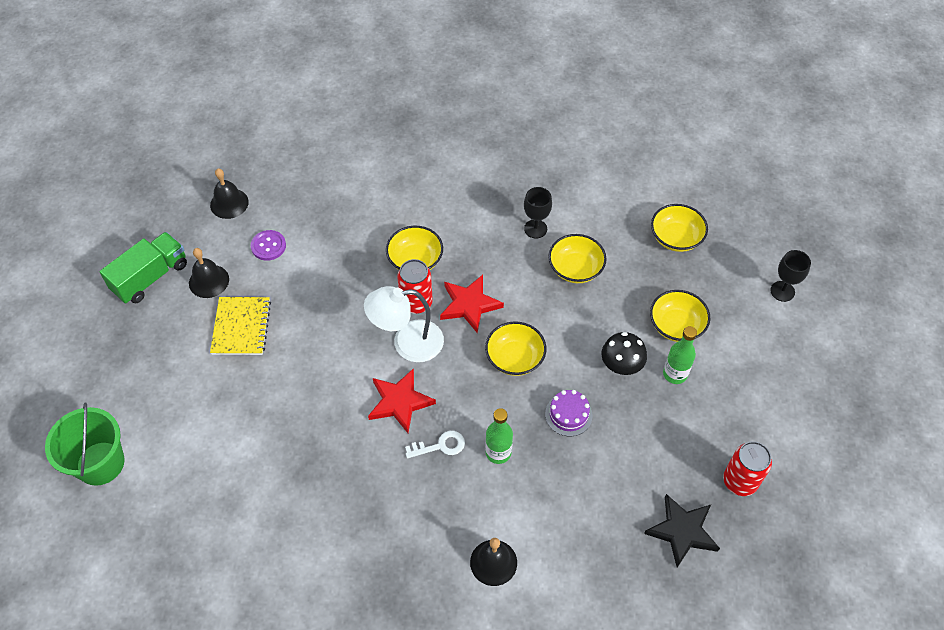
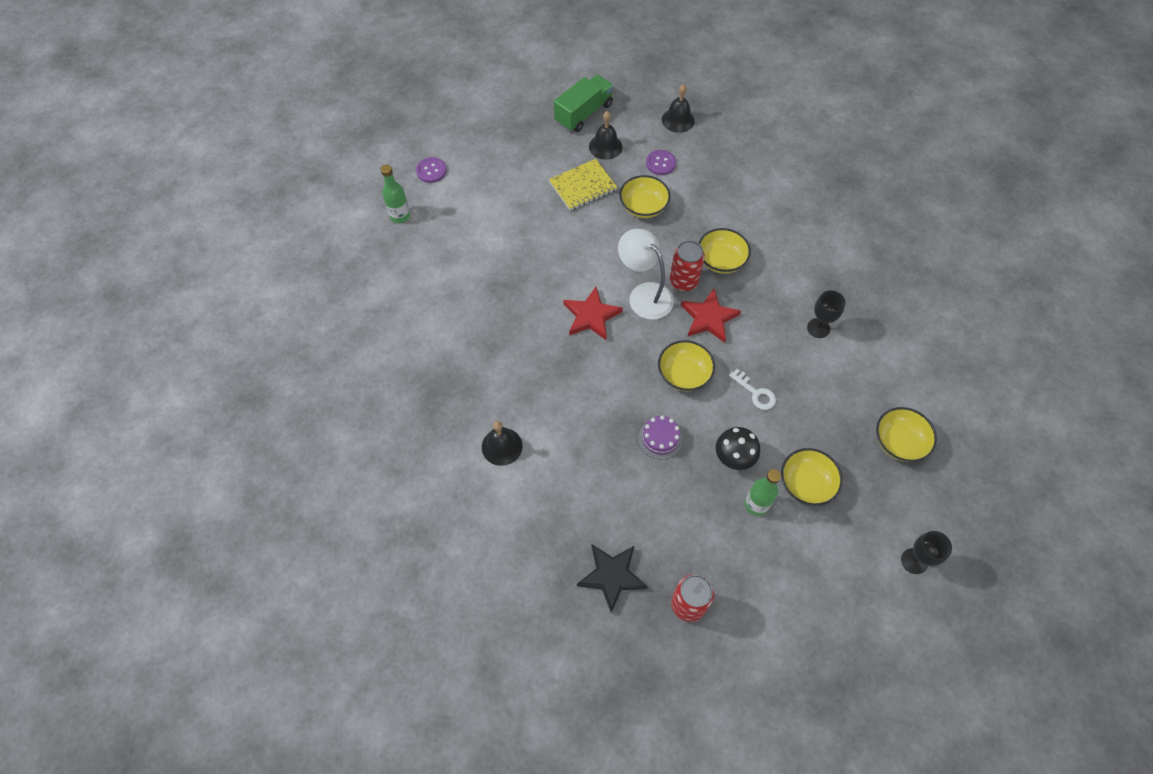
camera: 60 degrees right, 5 degrees up
(100, 463) = (431, 171): green bucket -> purple button
(150, 277) = (584, 113): green truck -> green truck turned 60 degrees counterclockwise
(440, 446) = (573, 362): white key -> white key (755, 393)
(498, 452) = (593, 404): green bottle -> green bottle (400, 216)
(575, 269) = (802, 377): yellow bowl -> yellow bowl (643, 206)

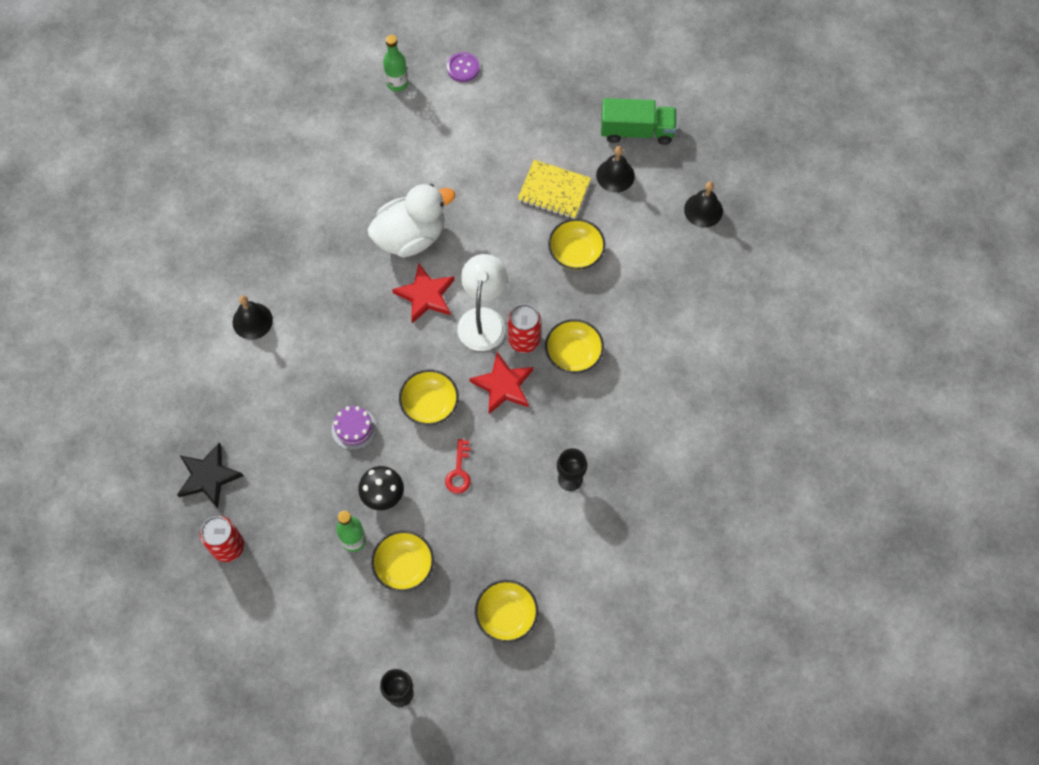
camera: 50 degrees right, 5 degrees up
(534, 292) = (411, 236): none -> white duck
(660, 163) = (638, 232): purple button -> none
(755, 393) = (459, 471): white key -> red key

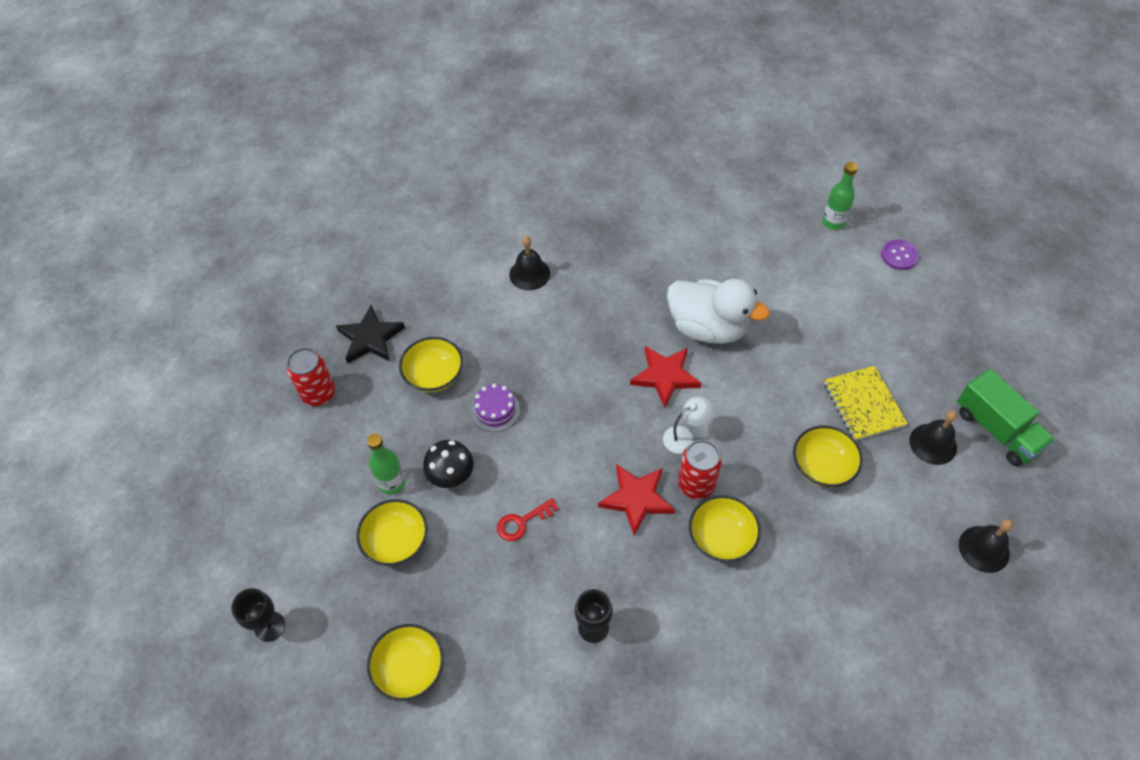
camera: 55 degrees right, 10 degrees down
(430, 404) = (566, 452): yellow bowl -> yellow bowl (434, 375)
(483, 319) = (685, 436): white lamp -> white lamp, size x0.58

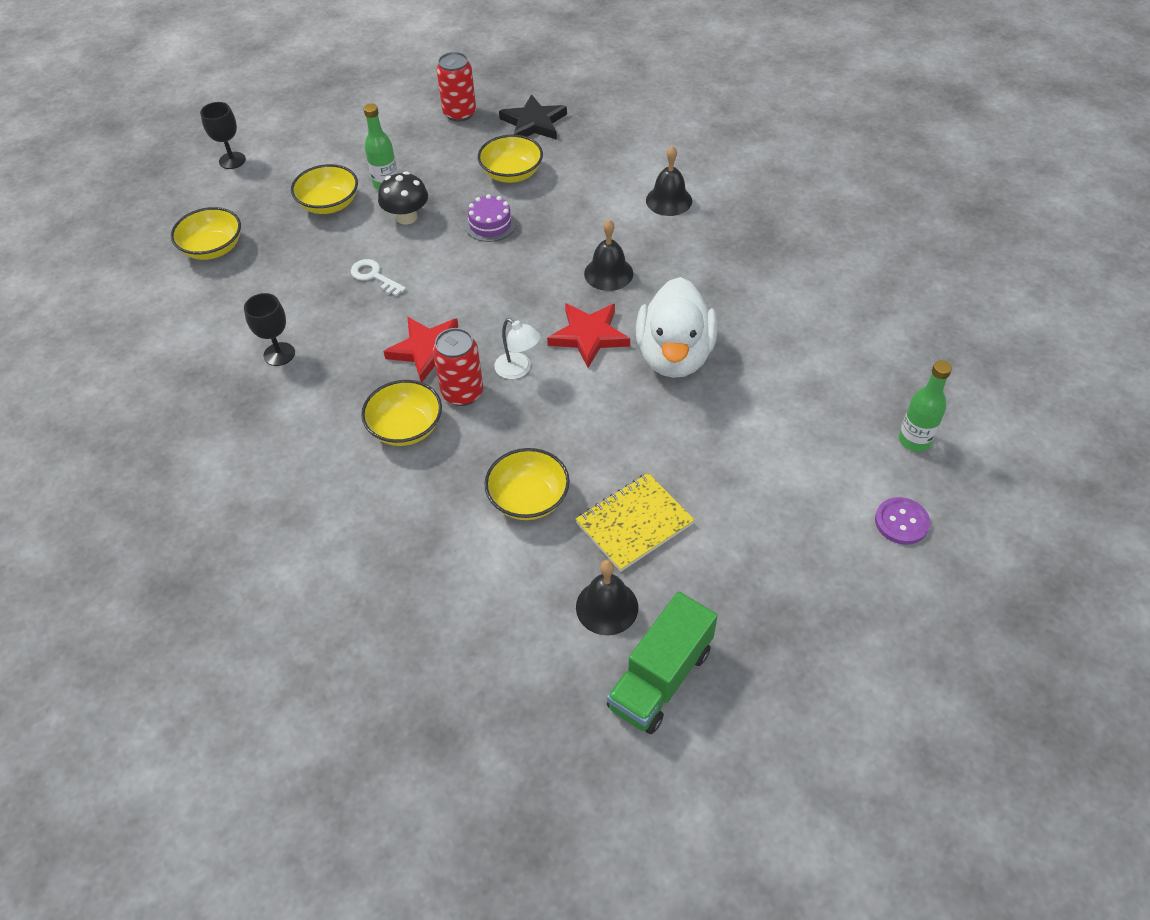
camera: 70 degrees right, 5 degrees down
(522, 522) = (374, 276): red key -> white key
(984, 549) = (472, 685): black bell -> black bell (608, 273)

